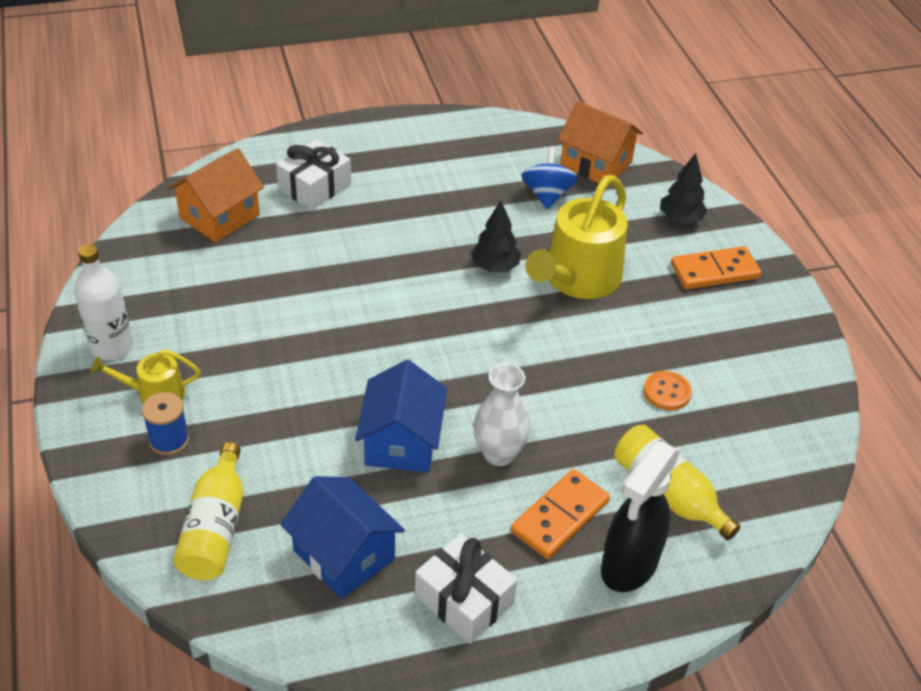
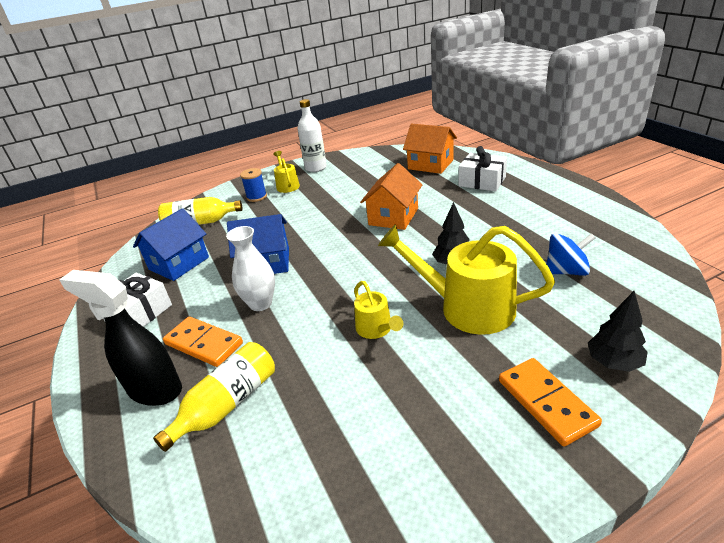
camera: 85 degrees right, 10 degrees down
(587, 354) = (376, 329): none -> yellow watering can
(596, 164) = (643, 290): orange house -> orange house (393, 216)
(667, 392) = (347, 387): orange button -> none

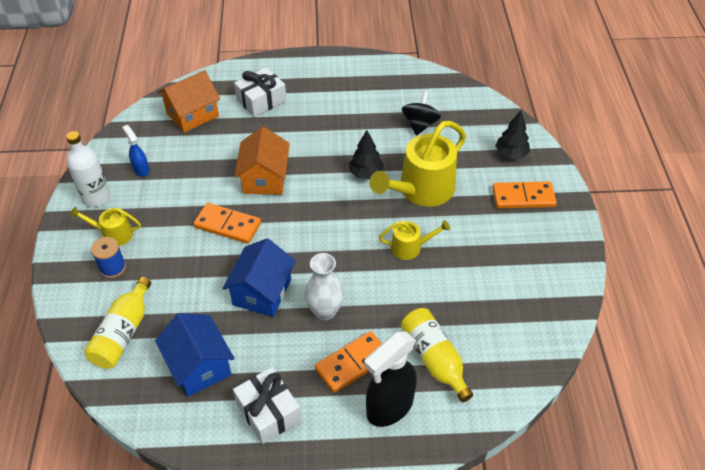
camera: 70 degrees left, 15 degrees up
(327, 221) = (227, 225): none -> orange domino
(355, 170) = (141, 169): none -> blue spray bottle
(393, 216) = (264, 178): orange house -> orange house turned 45 degrees clockwise
(566, 271) = (420, 125): blue spinning top -> black spinning top

